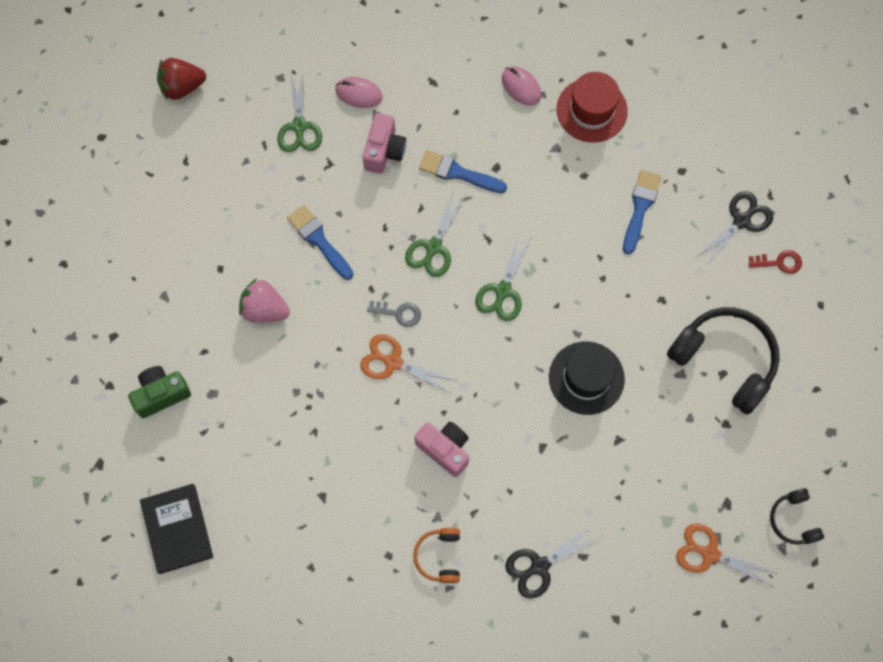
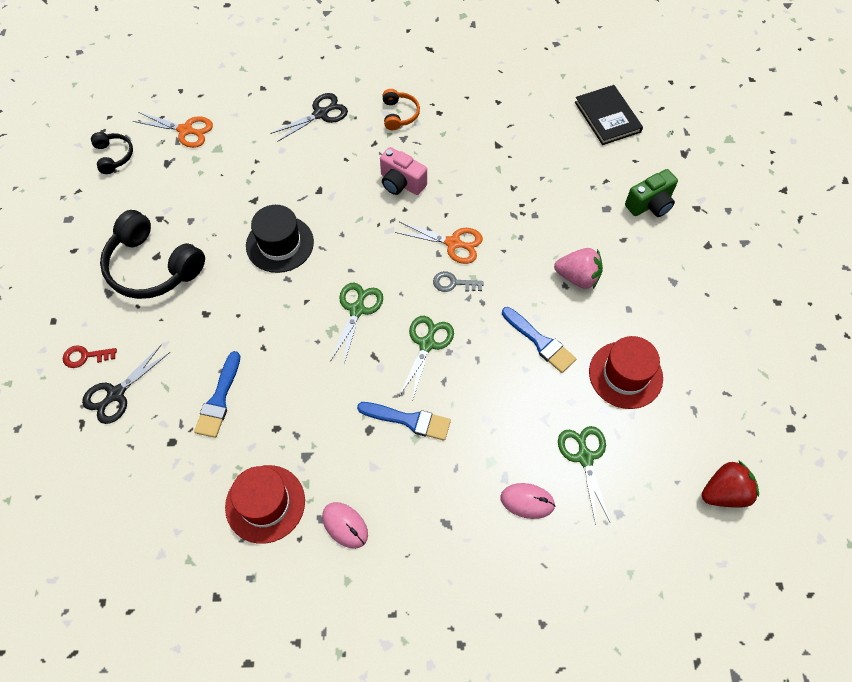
camera: 175 degrees right, 10 degrees down
(242, 199) = (625, 375): none -> red hat
(384, 151) = (489, 437): pink camera -> none

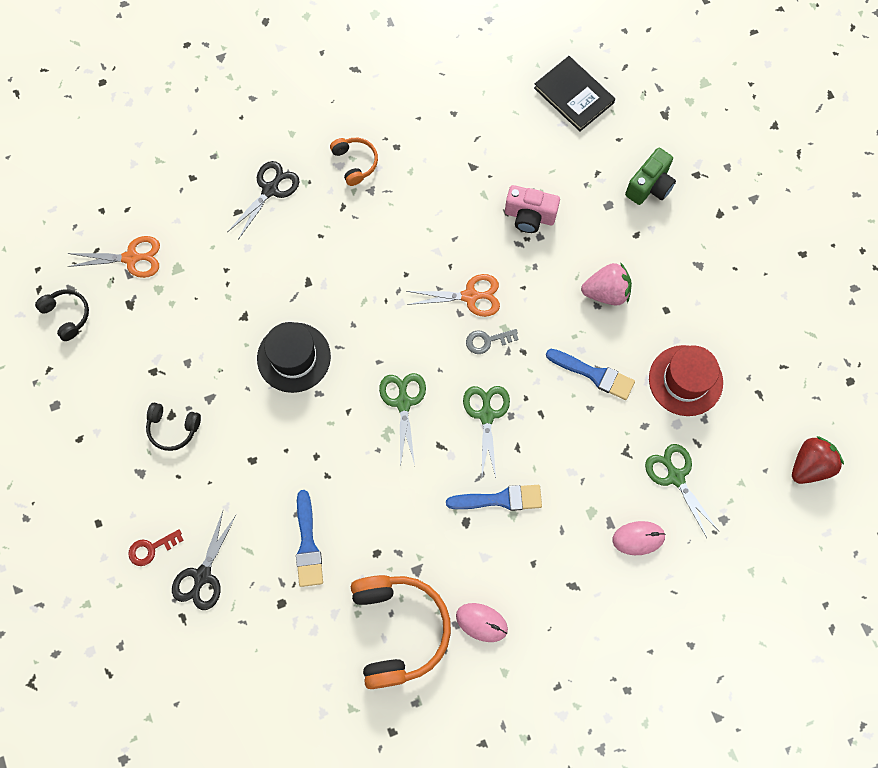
camera: 20 degrees left, 10 degrees up
(153, 267) = (173, 428): black headphones -> black headphones, size x0.51
(265, 503) = (398, 629): red hat -> orange headphones
(401, 183) = (390, 245): pink camera -> pink camera (529, 216)

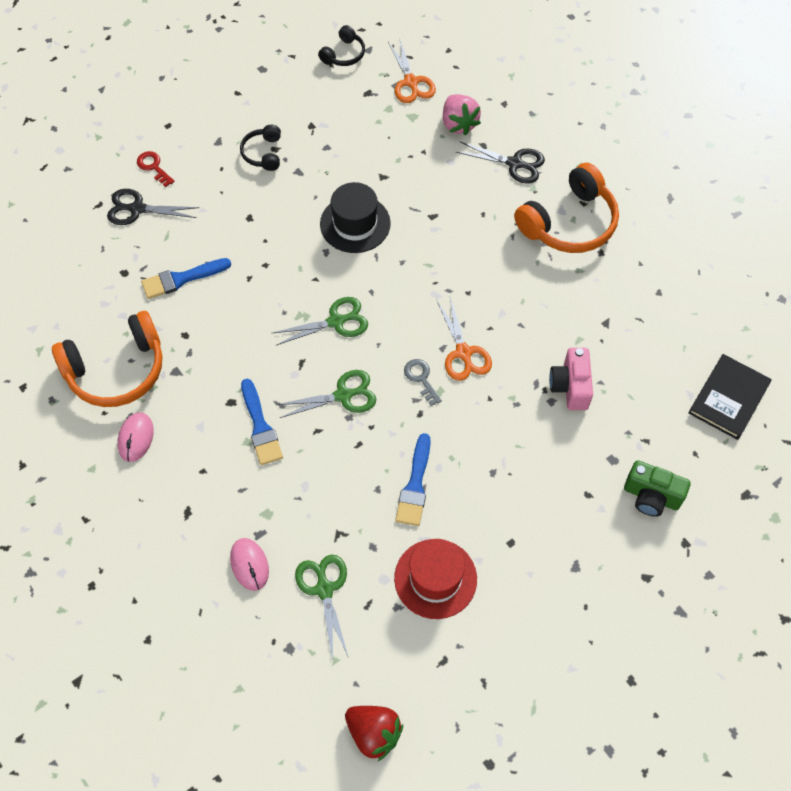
camera: 75 degrees right, 10 degrees down
(355, 163) = (569, 223): orange headphones -> orange headphones, size x1.98
(606, 292) = (511, 478): pink strawberry -> pink strawberry (458, 124)
(675, 477) = (324, 589): green scissors -> green scissors turned 60 degrees counterclockwise

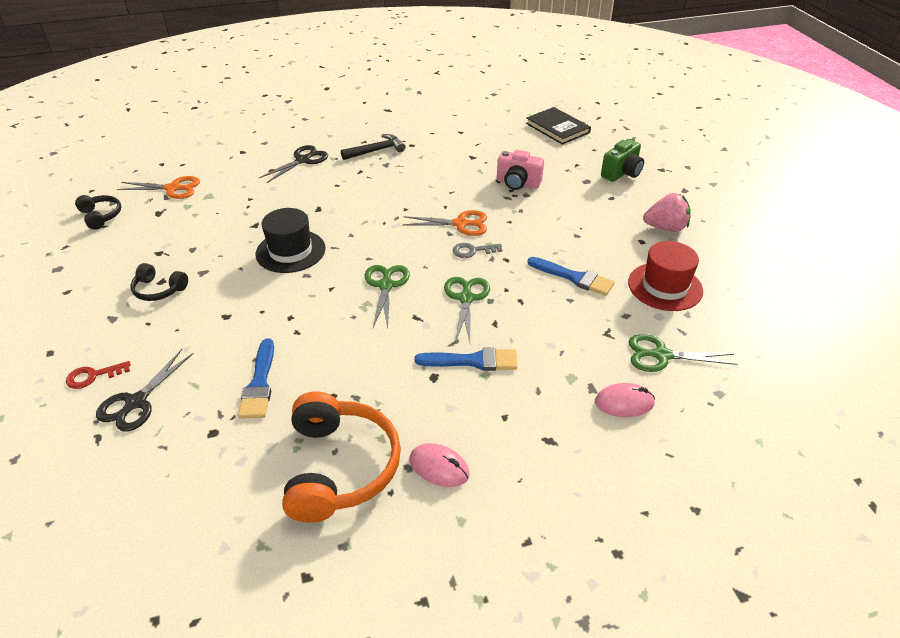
camera: 70 degrees left, 20 degrees down
(374, 733) = (807, 355): red strawberry -> none
(458, 124) = (240, 176): pink strawberry -> pink strawberry (665, 228)
(569, 223) = (376, 151): orange headphones -> black hammer

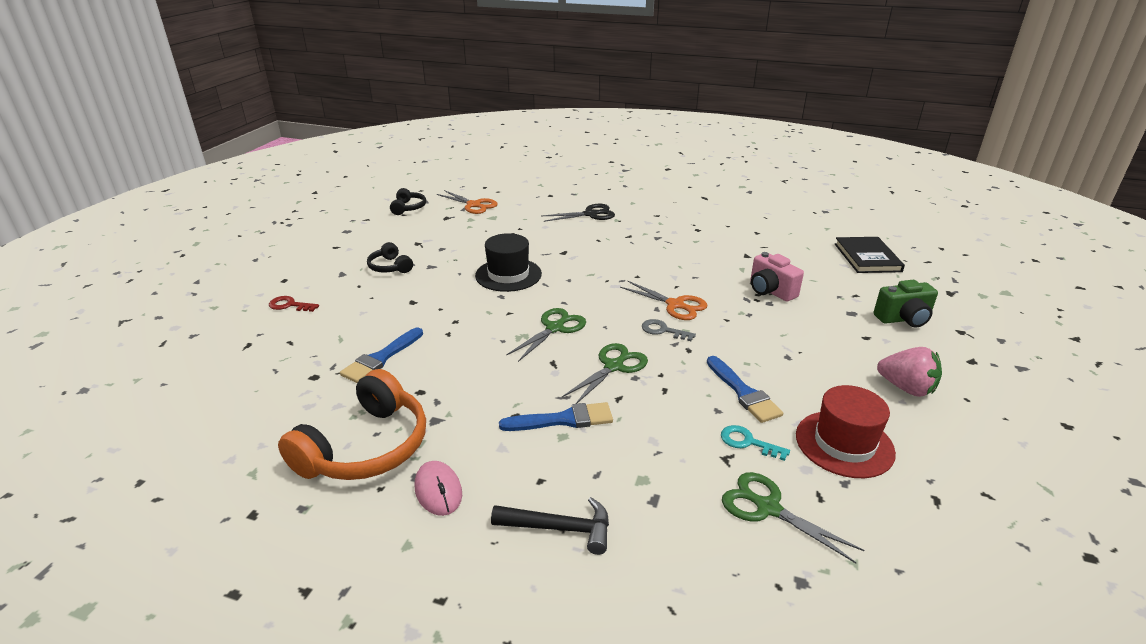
camera: 35 degrees right, 10 degrees down
(136, 402) = (294, 333): black scissors -> none
(376, 151) = (660, 225): black hammer -> black hammer (559, 528)
(473, 361) = (563, 420): blue brush -> blue brush turned 45 degrees counterclockwise
(610, 315) = (748, 442): none -> turquoise key
(624, 403) = (674, 531): pink mouse -> none

